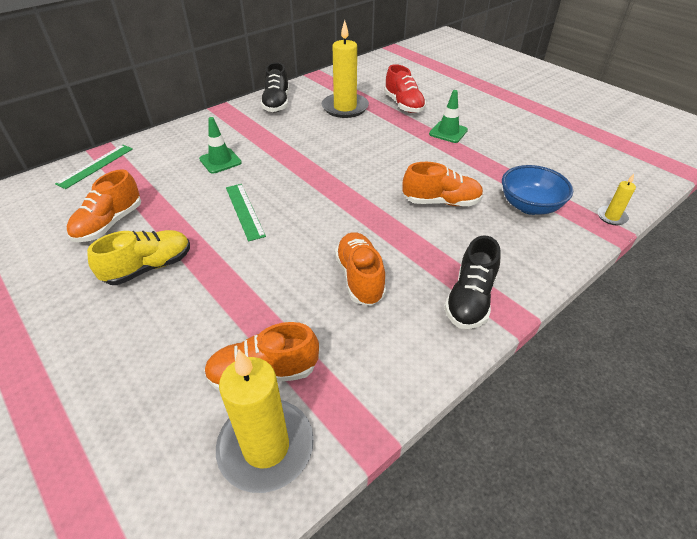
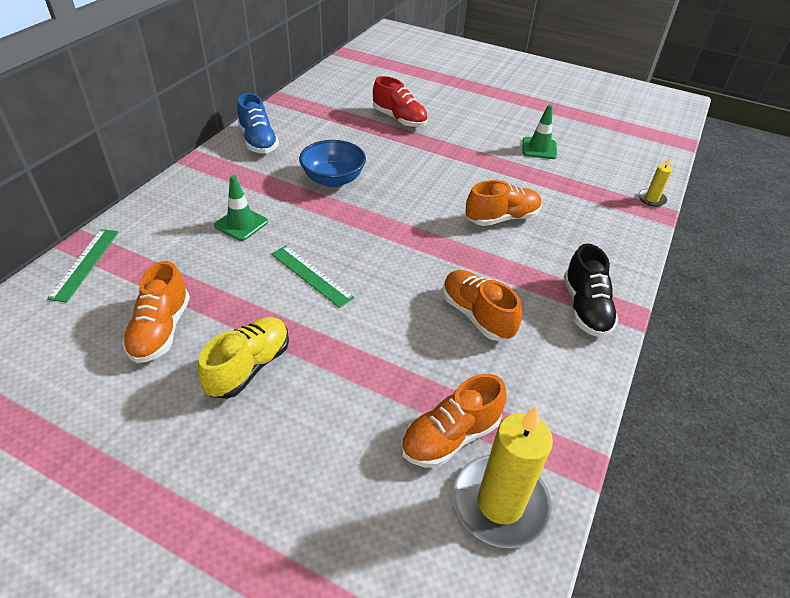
camera: 25 degrees left, 0 degrees up
(276, 103) = (258, 141): black shoe -> blue shoe
(345, 108) = (339, 133): yellow candle -> none
(448, 132) = (462, 142): green traffic cone -> green traffic cone (539, 148)
(529, 206) = (581, 204): blue bowl -> blue bowl (333, 179)

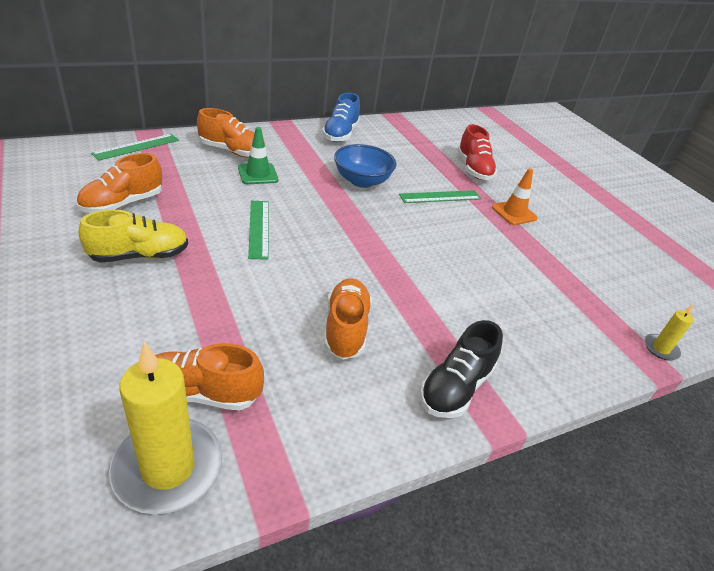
camera: 35 degrees right, 5 degrees down
(406, 160) = (440, 197): none -> green ruler
(469, 144) = (514, 213): none -> orange traffic cone
(502, 218) = (469, 277): orange shoe -> orange shoe (232, 151)
(539, 148) = (583, 248): green traffic cone -> none

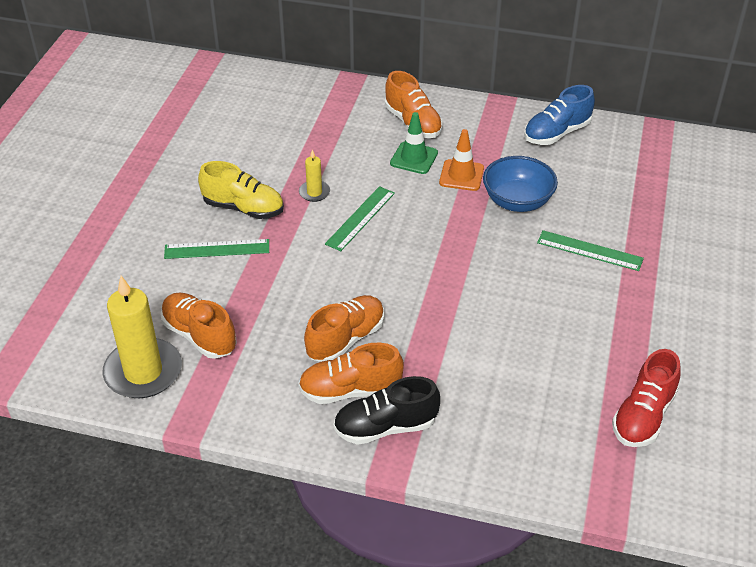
camera: 45 degrees right, 5 degrees up
(122, 204) = (268, 153): orange shoe -> orange shoe (350, 390)
(136, 147) = (326, 92): green ruler -> green ruler (217, 249)
(473, 169) = (679, 231): red shoe -> red shoe (643, 416)
(514, 213) = (661, 302): orange traffic cone -> orange traffic cone (461, 175)
(660, 349) = (638, 504): yellow candle -> yellow candle (314, 192)

